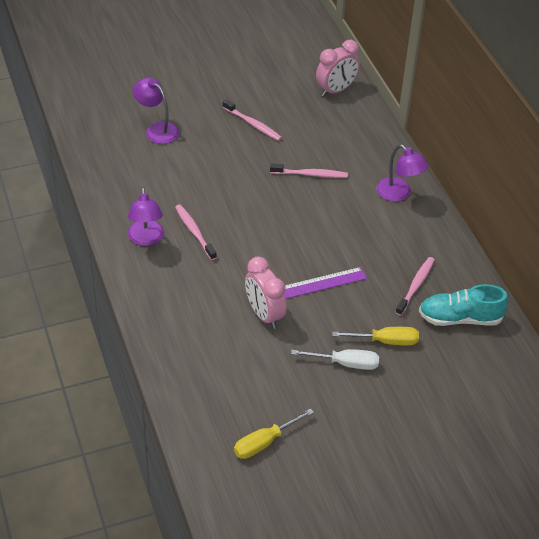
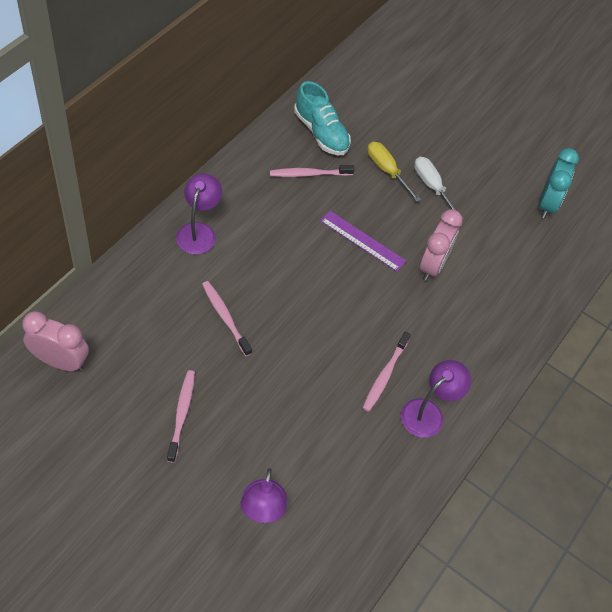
camera: 130 degrees left, 10 degrees up
(265, 442) = (547, 204): yellow screwdriver -> turquoise clock

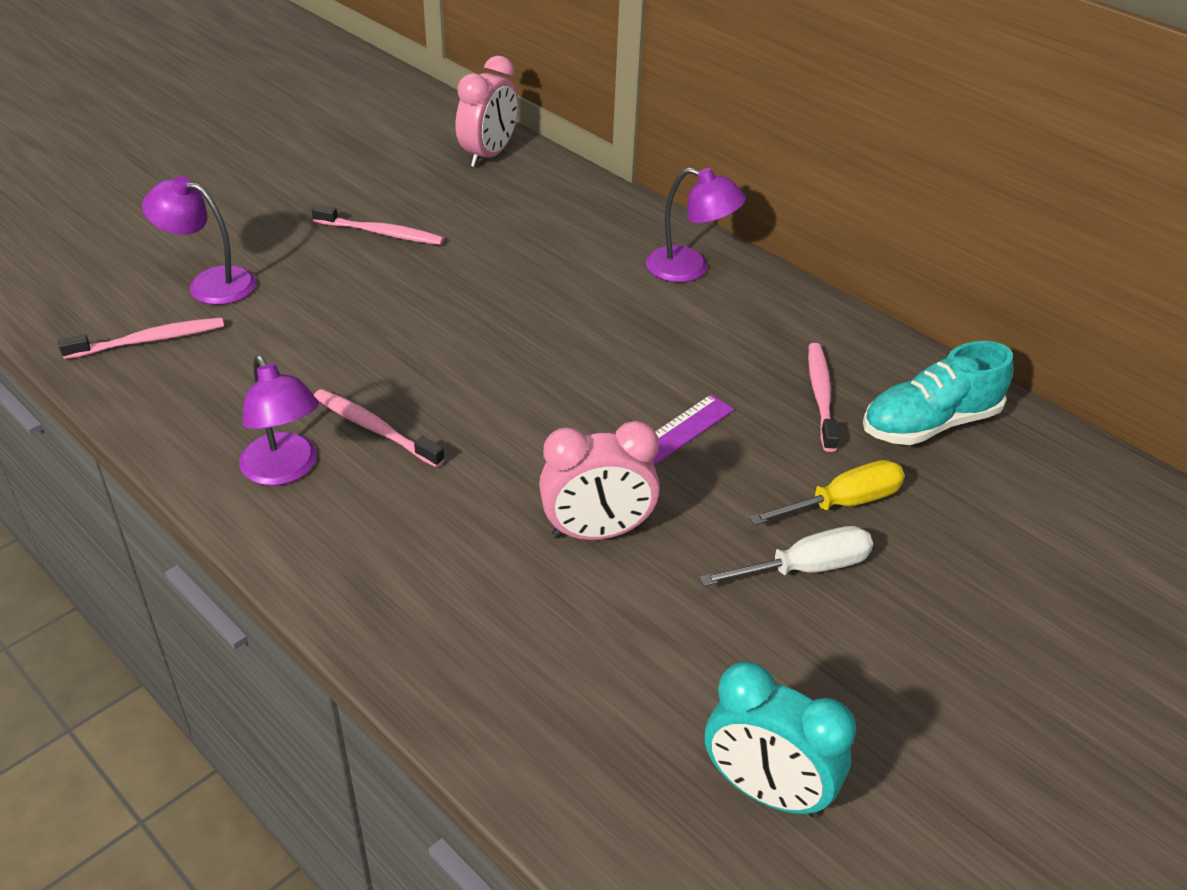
camera: 105 degrees right, 15 degrees down
(225, 317) = (527, 279): pink toothbrush -> pink toothbrush (149, 340)
(432, 265) = (597, 532): pink clock -> pink clock turned 45 degrees counterclockwise

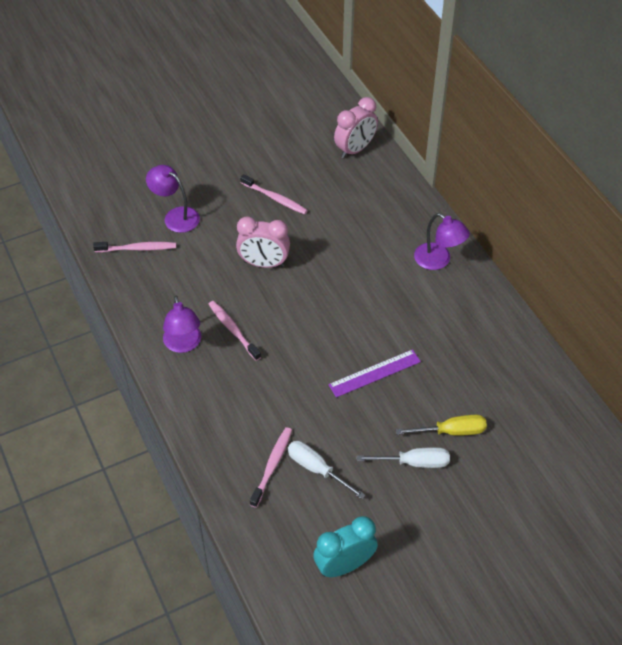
camera: 20 degrees right, 10 degrees up
(597, 532) = (320, 417): pink clock -> pink clock (264, 264)
(629, 623) = (317, 469): none -> white screwdriver
(766, 791) = (344, 565): turquoise clock -> turquoise clock turned 105 degrees clockwise
(821, 395) = (472, 363): pink toothbrush -> pink toothbrush (272, 466)
(930, 424) = (523, 395): turquoise shoe -> none

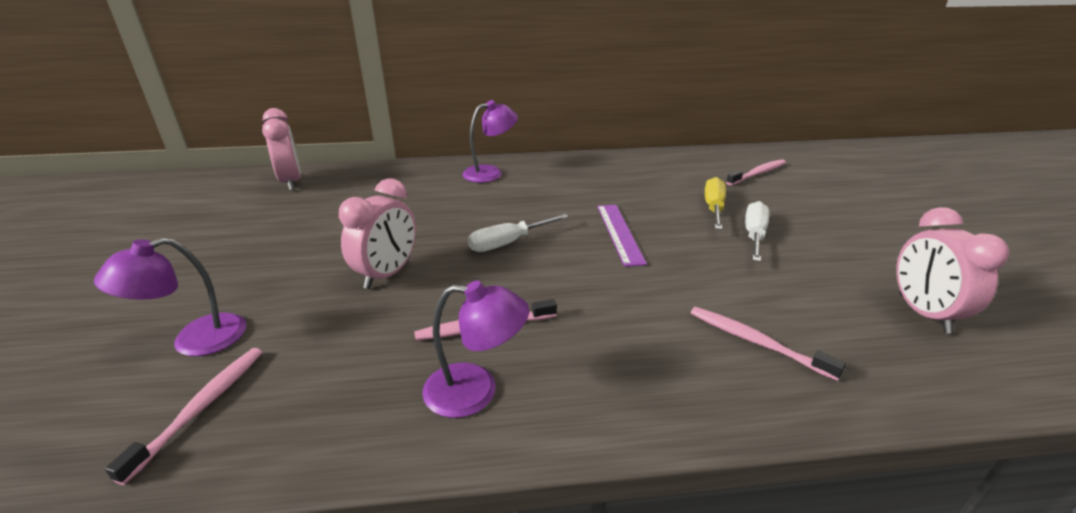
camera: 70 degrees left, 20 degrees down
(275, 198) = (289, 243): pink toothbrush -> pink toothbrush (757, 173)
(317, 469) = (763, 303): white screwdriver -> white screwdriver (508, 243)
(344, 565) = (923, 313): turquoise clock -> pink clock

